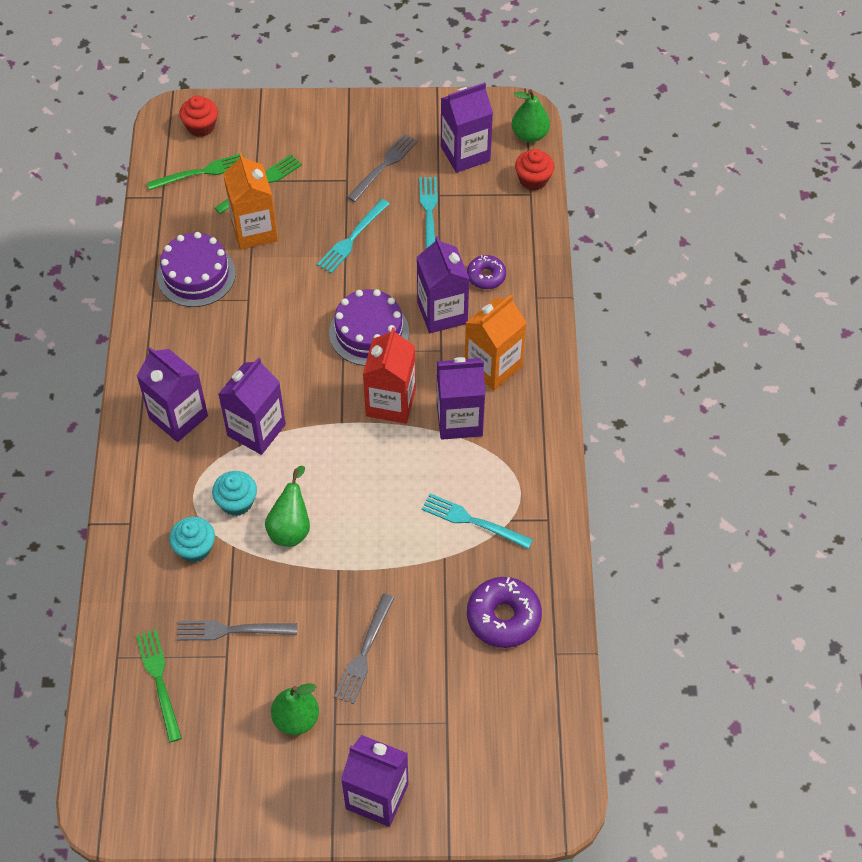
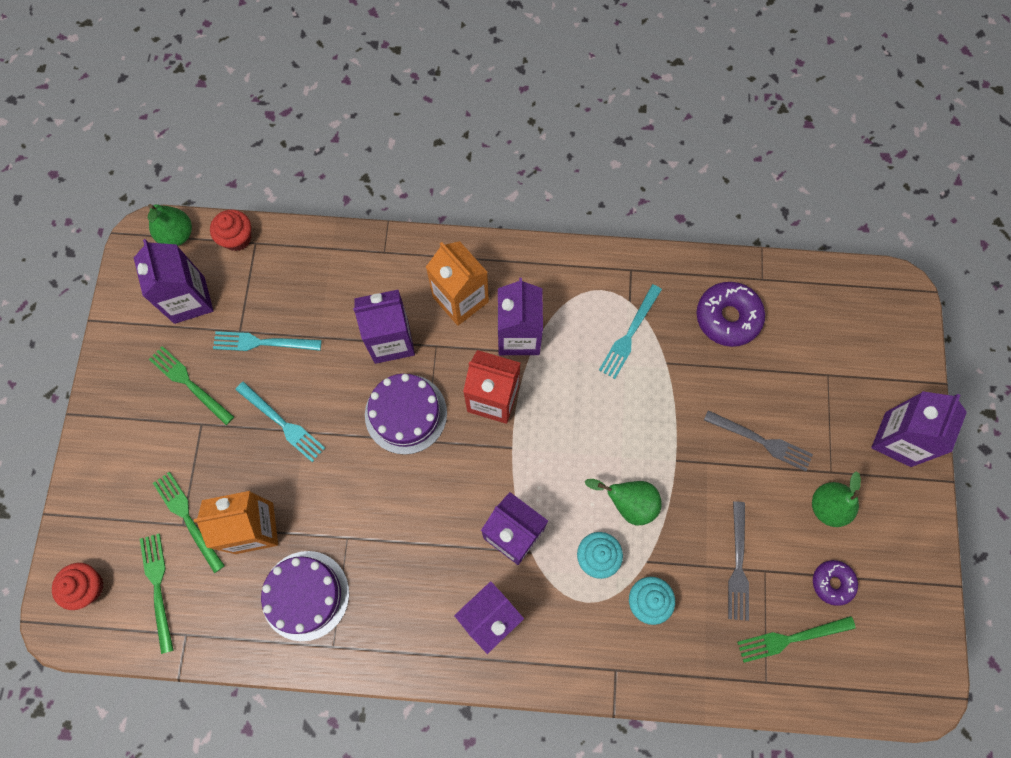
camera: 85 degrees left, 15 degrees up
(384, 166) = (189, 383): grey fork -> green fork
(486, 276) = (352, 295): purple donut -> purple donut (832, 583)

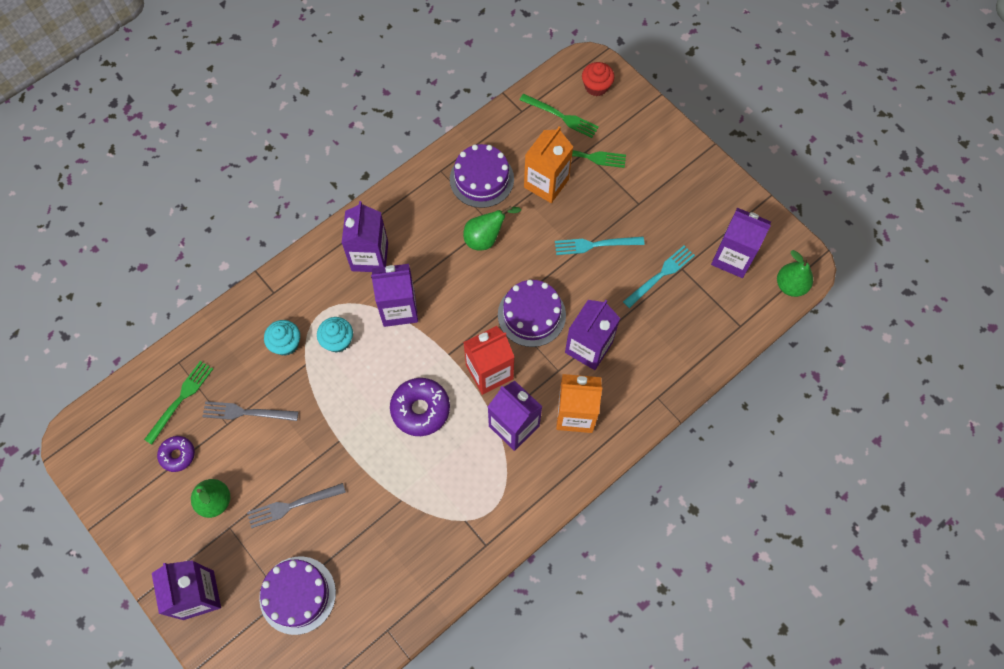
camera: 135 degrees right, 5 degrees down
(189, 383) = (672, 216): green fork -> none
(237, 238) = (754, 318): red cupcake -> none
(628, 503) = (346, 387): green pear -> green pear (486, 238)
(629, 334) = (443, 496): turquoise fork -> none
(727, 317) = (387, 574): purple donut -> purple donut (420, 409)
(738, 565) = (246, 412): grey fork -> grey fork turned 45 degrees counterclockwise
(813, 366) = (297, 595): none -> purple cake

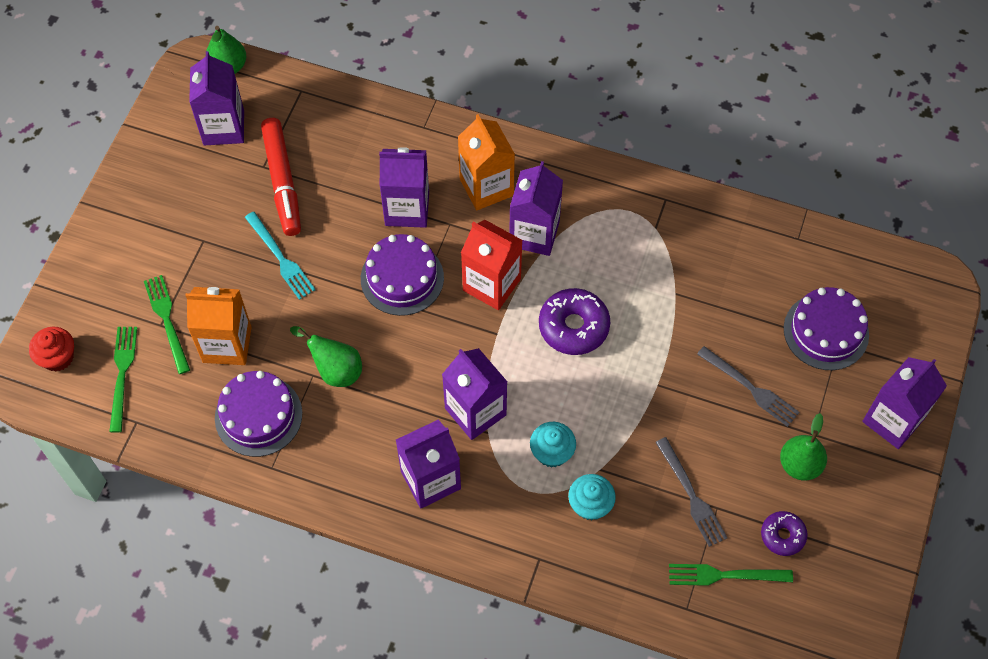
camera: 120 degrees left, 5 degrees down
(660, 275) = (283, 182): turquoise fork -> red marker

